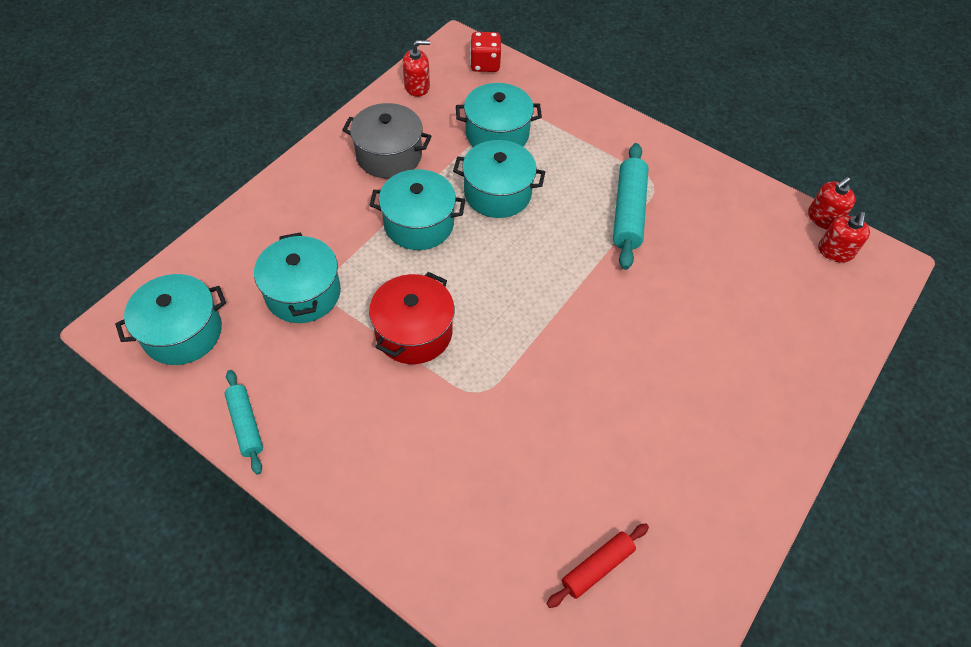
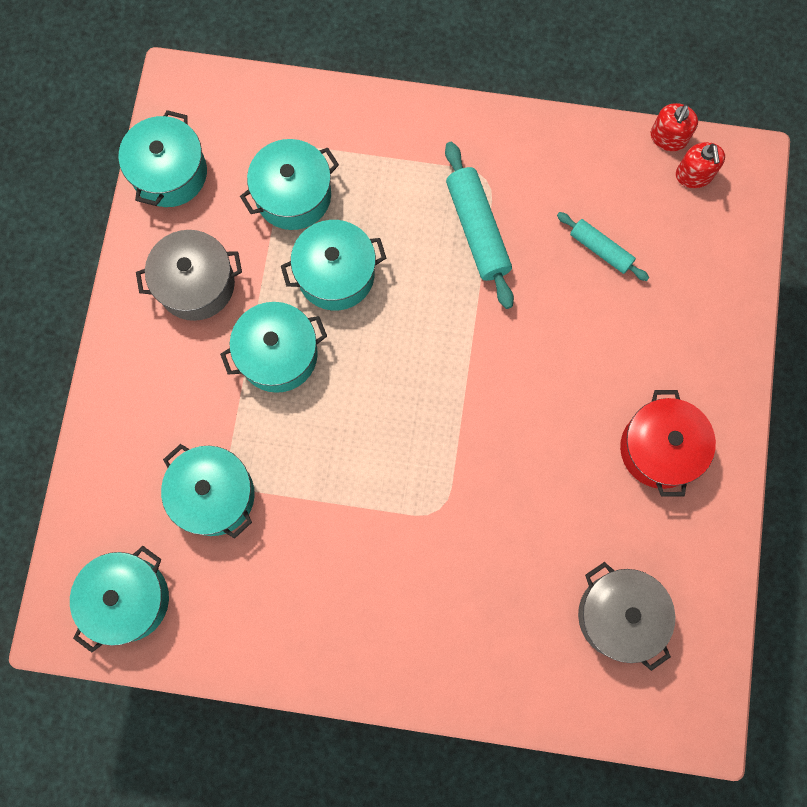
camera: 25 degrees left, 20 degrees up
(246, 424) = (251, 655): turquoise rolling pin -> turquoise rolling pin (600, 249)
(414, 332) = (345, 480): red pot -> red pot (659, 449)
(417, 87) = (169, 173): red soap dispenser -> turquoise pot
(485, 64) = (226, 101): red dice -> none
(597, 567) = (619, 615): red rolling pin -> grey pot

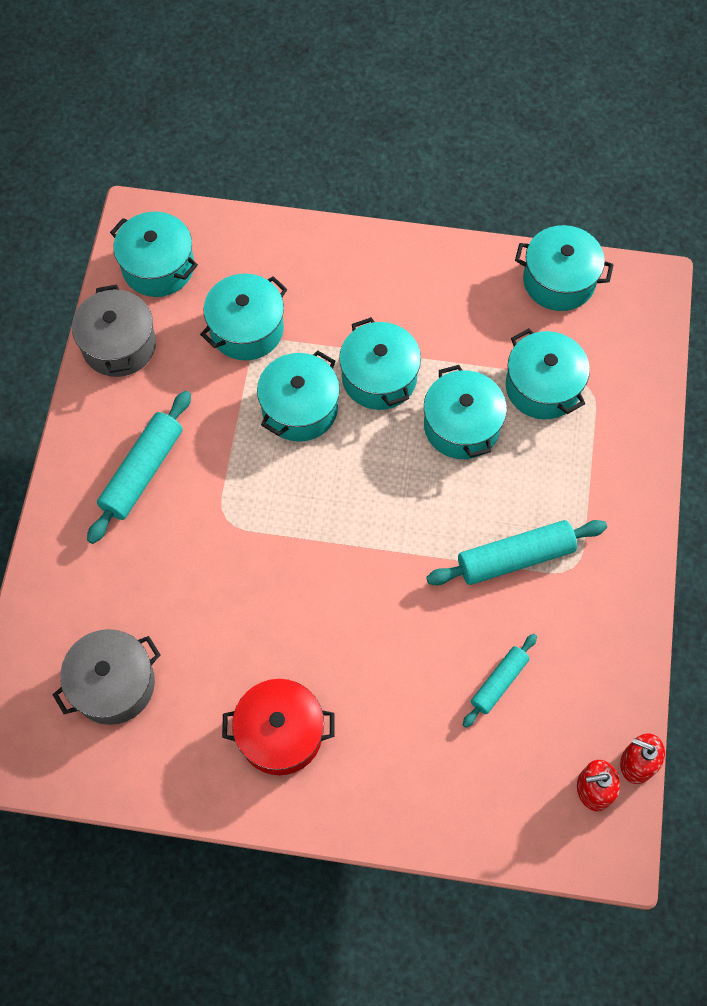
camera: 90 degrees right, 10 degrees down
(196, 284) = (447, 307): grey pot -> grey pot (119, 345)
(313, 436) = (299, 408): none -> turquoise pot
(385, 601) = (142, 472): none -> turquoise rolling pin

